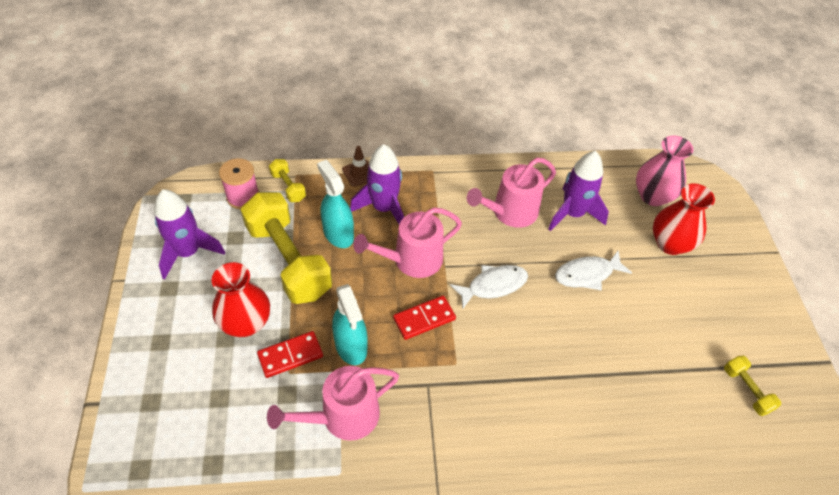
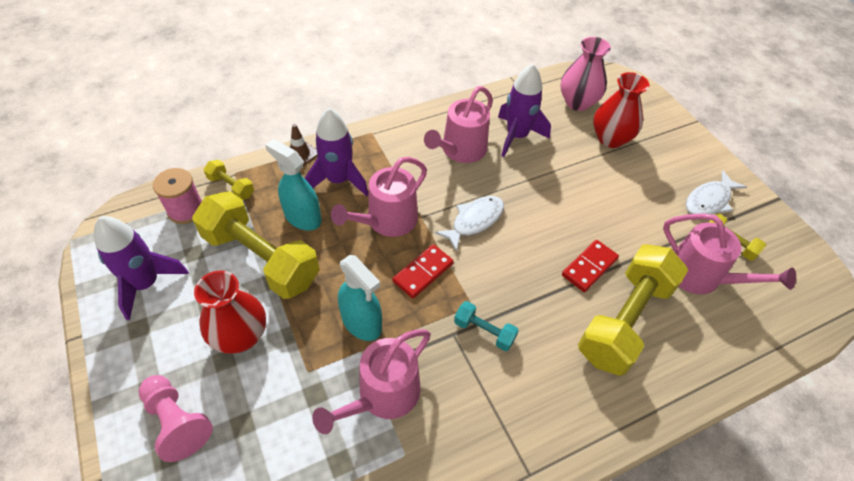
camera: 20 degrees left, 0 degrees up
(170, 377) = (177, 422): none -> pink pawn
(290, 356) = (302, 353): red domino -> red domino (589, 267)
(456, 392) = (484, 331): none -> turquoise dumbbell
(587, 274) = (553, 185): white fish -> white fish (709, 200)
(597, 428) = (625, 320): none -> yellow dumbbell
(697, 412) = (700, 276): none -> pink watering can

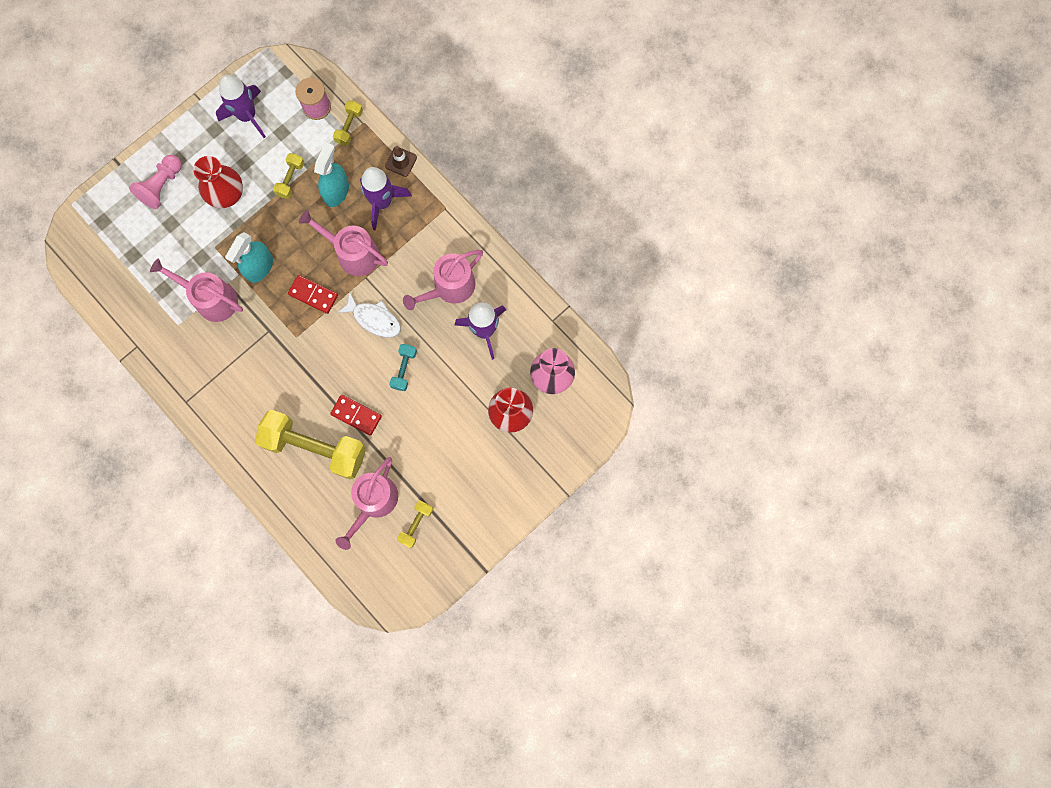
camera: 75 degrees right, 25 degrees up
(261, 258) = (290, 179): yellow dumbbell -> yellow dumbbell, size x0.45
(460, 150) = (450, 287): pink watering can -> pink watering can turned 60 degrees counterclockwise
(484, 331) = (276, 350): turquoise dumbbell -> turquoise dumbbell (404, 369)
(709, 200) = (460, 507): white fish -> none

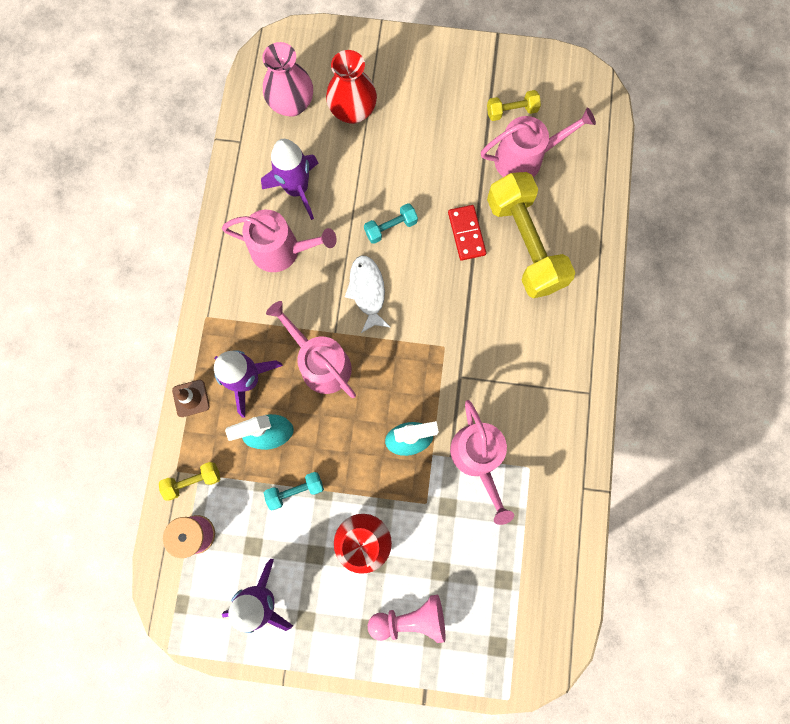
camera: 130 degrees left, 0 degrees up
(290, 179) = (295, 491): yellow dumbbell -> turquoise dumbbell
(313, 295) = (392, 365): red domino -> none
(353, 253) = (321, 363): pink watering can -> pink watering can turned 150 degrees clockwise

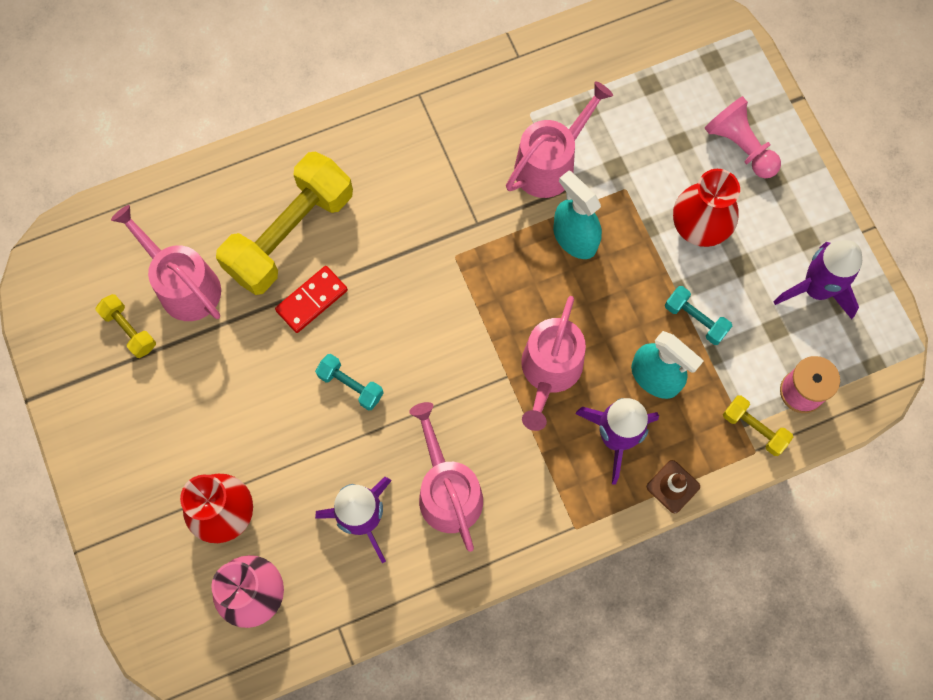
camera: 120 degrees left, 5 degrees down
(367, 291) = (440, 368): white fish -> none

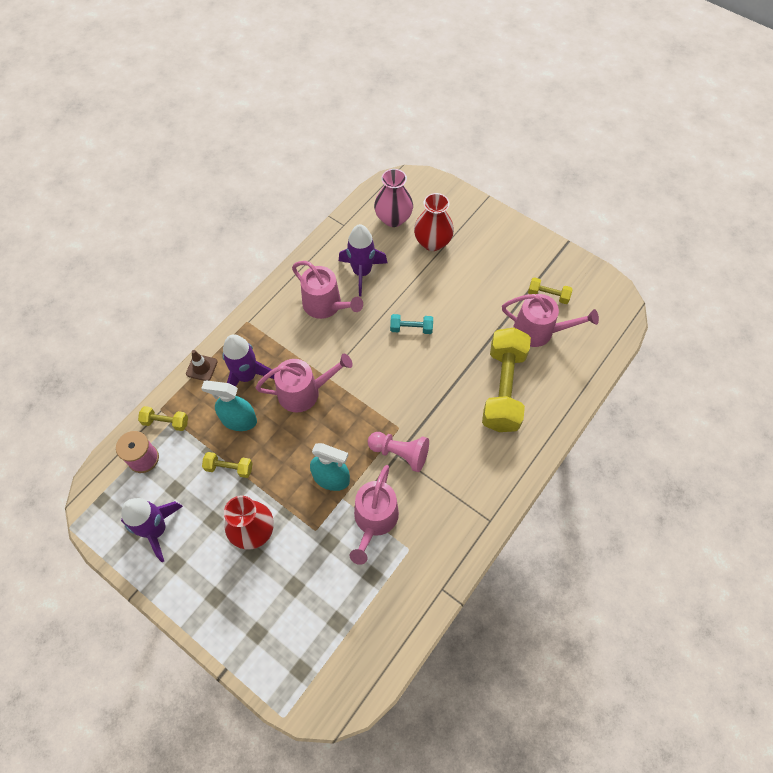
camera: 150 degrees right, 10 degrees down
(311, 300) = (464, 360): red domino -> none
(549, 371) = (304, 392): pink watering can -> pink watering can turned 90 degrees clockwise
(695, 319) = (229, 468): turquoise dumbbell -> yellow dumbbell
(740, 146) = (250, 608): pink pawn -> pink pawn (400, 453)

